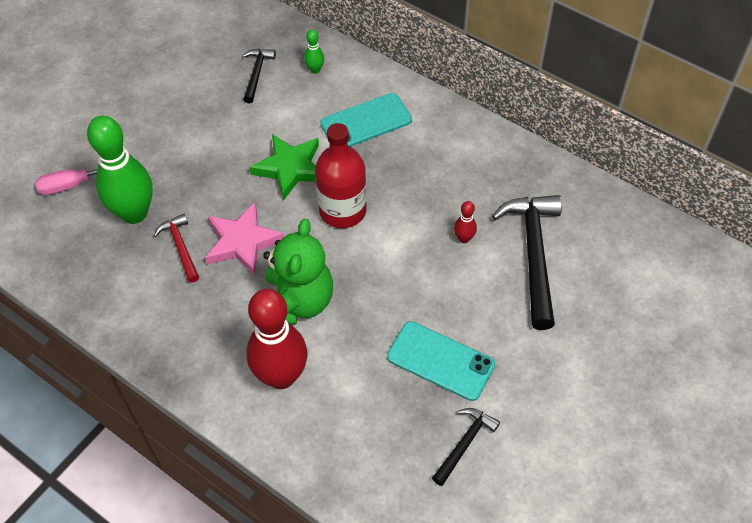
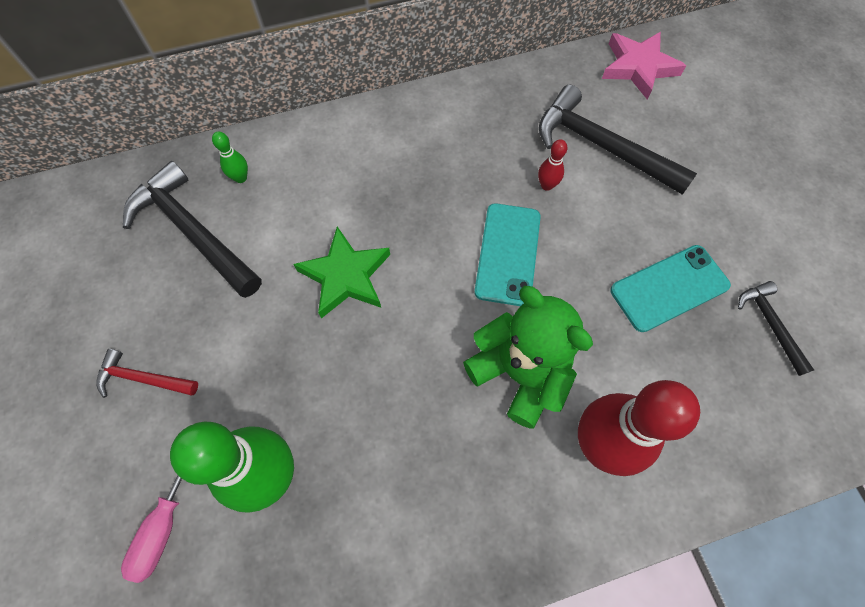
camera: 55 degrees left, 10 degrees up
(180, 247) = (359, 450): red hammer -> red hammer (143, 378)
(242, 242) = (403, 380): pink star -> pink star (638, 67)
(257, 74) = (193, 231): black hammer -> black hammer, size x1.91
(342, 210) = (437, 262): red bottle -> none
(366, 122) = (347, 176): turquoise phone -> turquoise phone (508, 254)

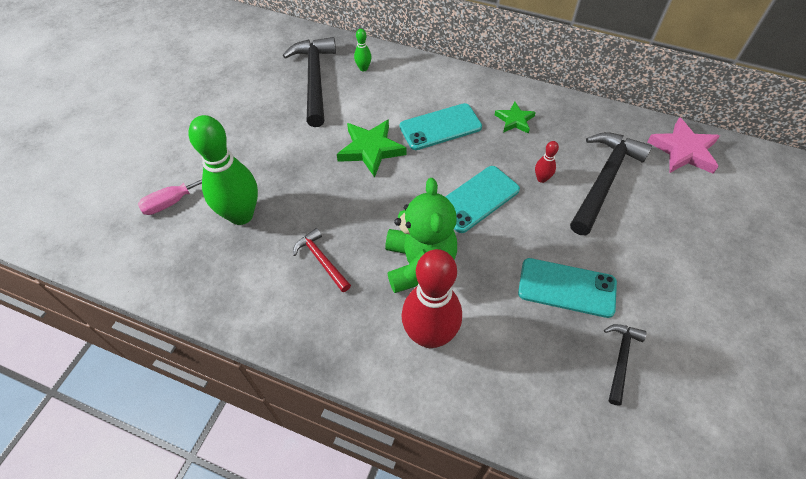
camera: 40 degrees right, 10 degrees down
(143, 378) = (227, 131): red hammer -> red hammer (321, 260)
(396, 195) = (440, 127): none -> turquoise phone
(463, 135) = (514, 120): none -> green star
(601, 146) = (604, 180): black hammer -> black hammer turned 45 degrees clockwise

